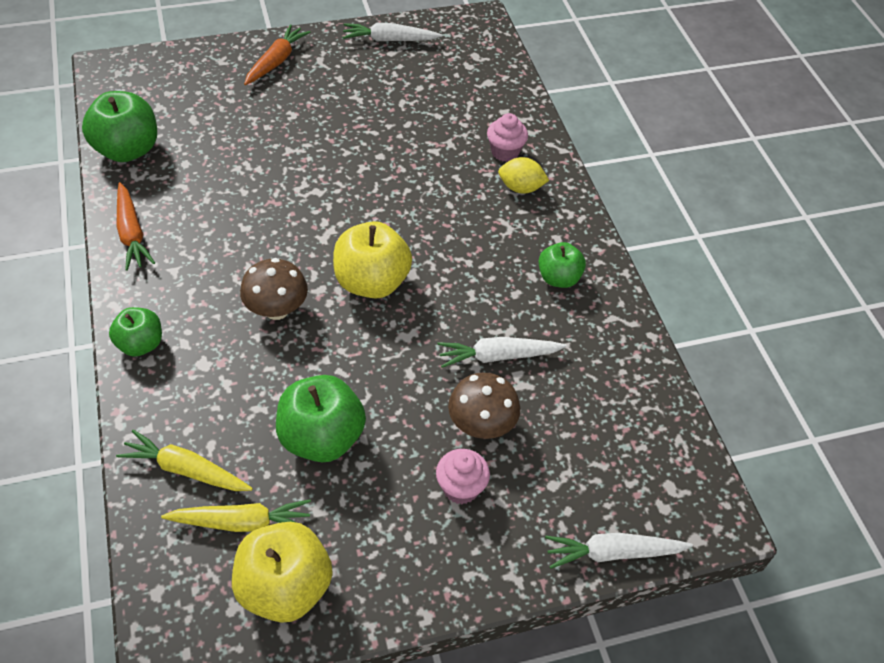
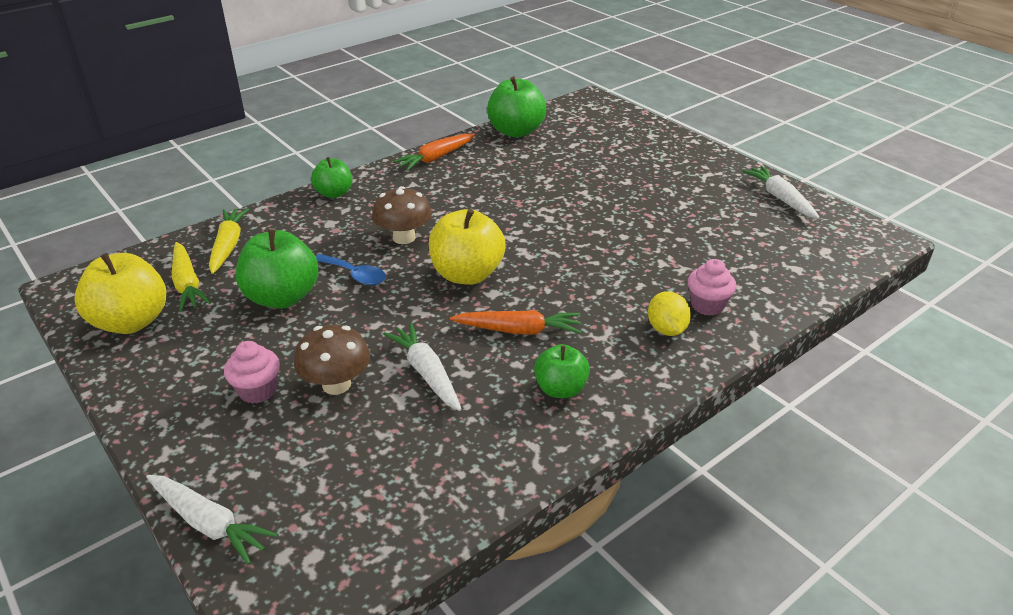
camera: 70 degrees right, 15 degrees down
(276, 61) = (680, 156): orange carrot -> orange carrot (519, 330)
(319, 368) = (355, 275): none -> blue spoon
(612, 553) = (209, 523): white carrot -> white carrot turned 150 degrees clockwise

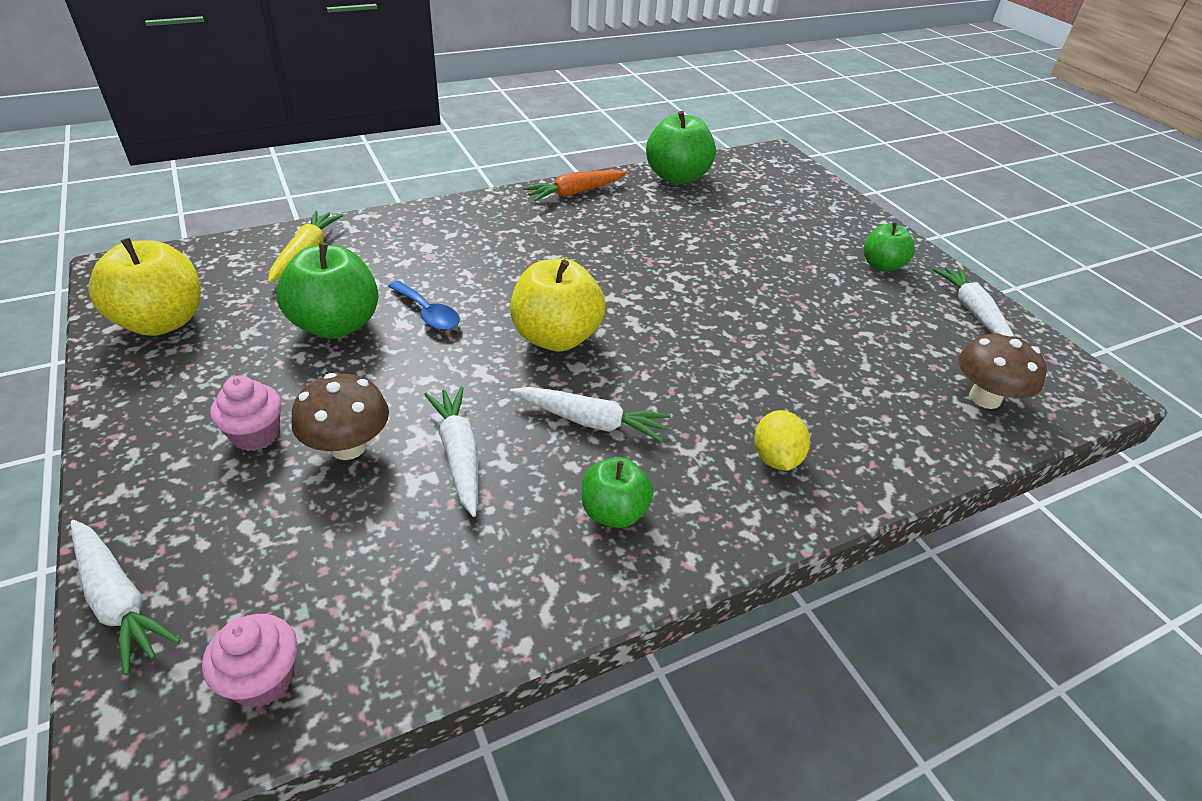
camera: 10 degrees right, 5 degrees up
(187, 284) = (242, 289): yellow carrot -> none
(334, 193) = (446, 214): green apple -> green apple (881, 265)
(404, 237) = (502, 279): brown mushroom -> brown mushroom (984, 398)
(519, 330) = (591, 421): orange carrot -> white carrot
(707, 305) = (838, 436): pink cupcake -> pink cupcake (263, 679)

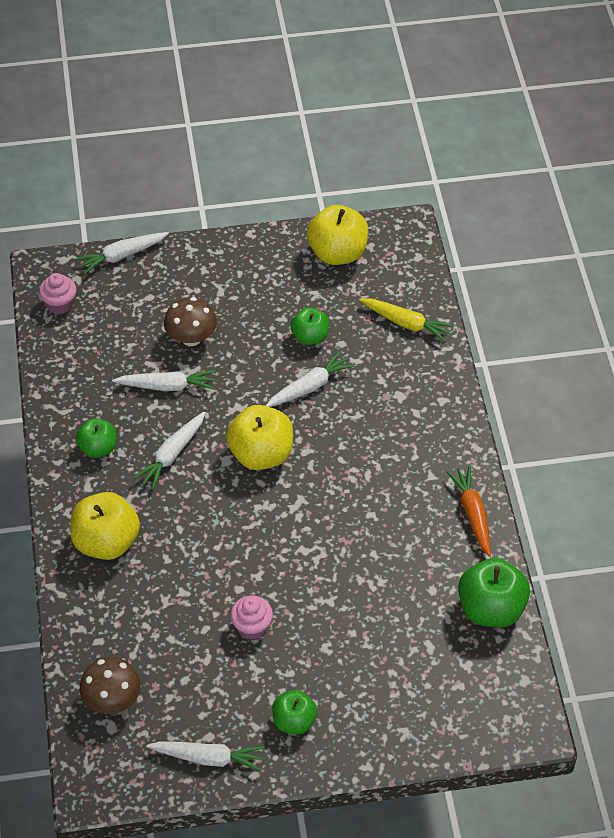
camera: 110 degrees right, 10 degrees up
(256, 435) = (215, 299): pink cupcake -> pink cupcake (252, 627)
(336, 325) = (310, 337): green apple -> green apple, size x0.61
(428, 313) = (310, 386): blue spoon -> white carrot
(776, 458) = (106, 542): yellow lemon -> yellow apple

